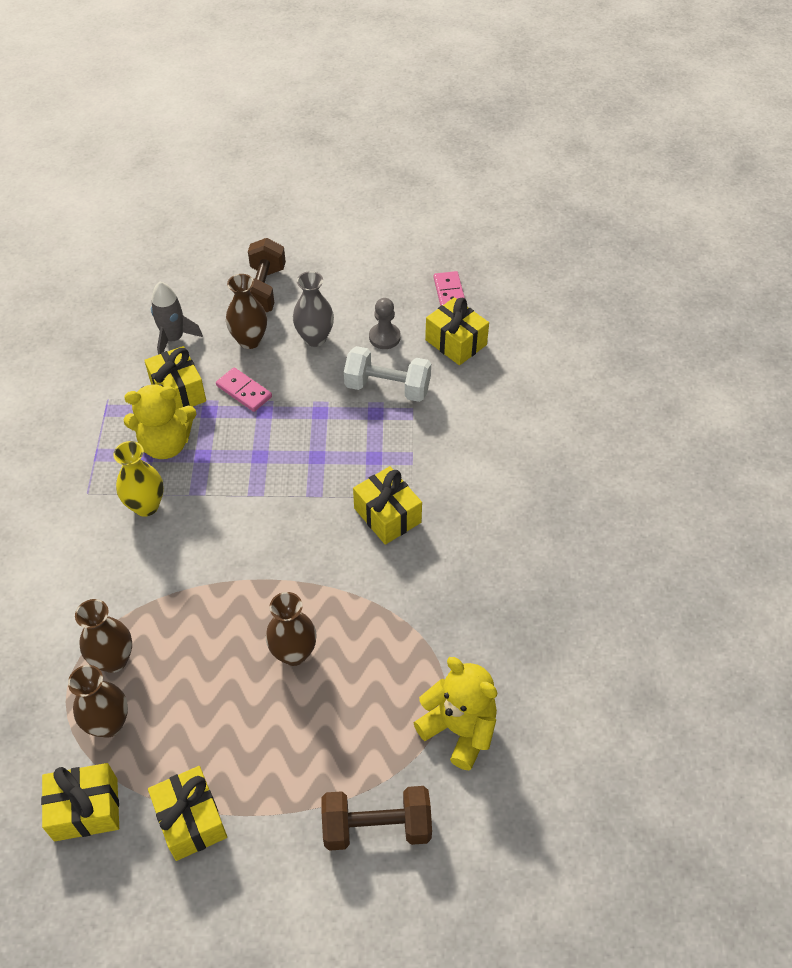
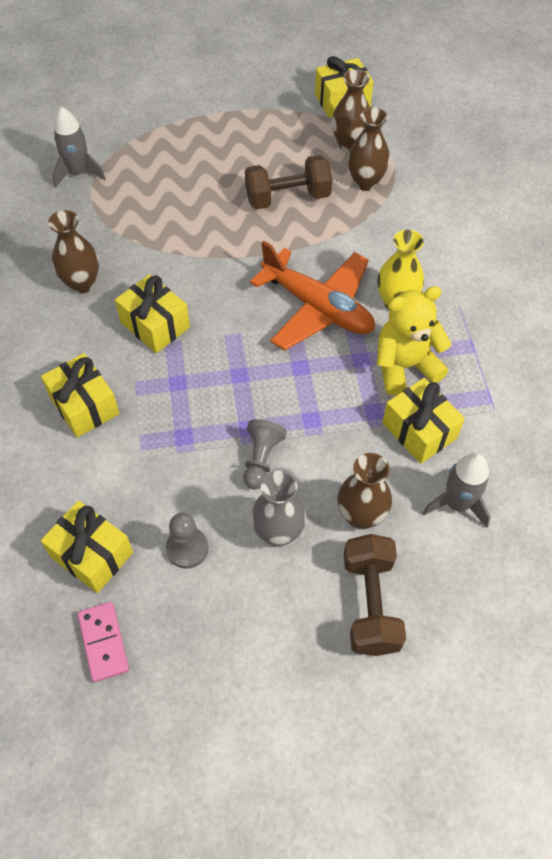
camera: 170 degrees right, 5 degrees up
(191, 820) = (267, 104): yellow gift -> yellow gift (84, 405)
(224, 511) = (317, 307): none -> orange plane
(244, 391) = (343, 442): pink domino -> none
(294, 653) = (220, 204): brown vase -> brown vase (82, 283)
(314, 387) = (261, 459): none -> grey pawn
(377, 827) = (136, 115): brown dumbbell -> brown dumbbell (287, 197)
(387, 388) = (173, 472): white dumbbell -> none
(459, 729) = (78, 173): yellow teddy bear -> grey rocket

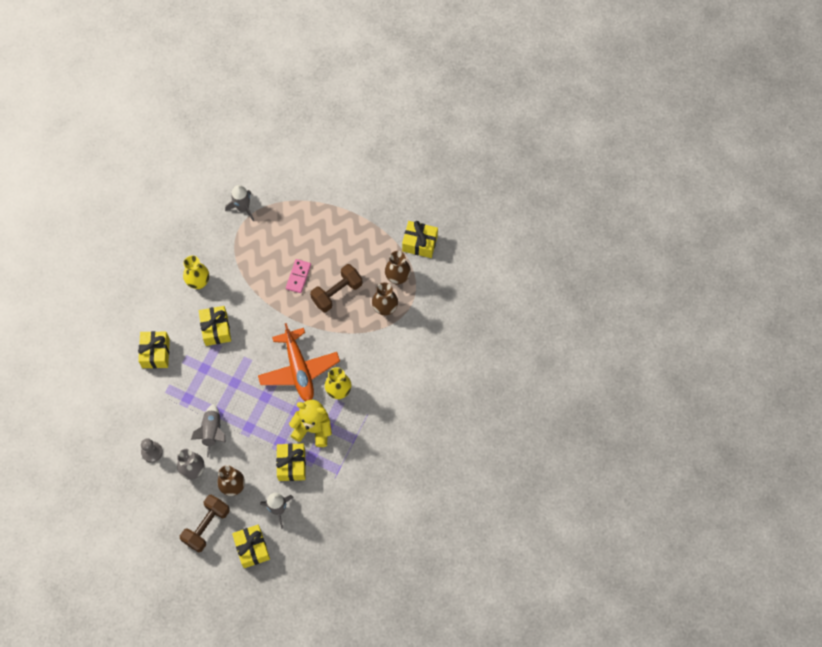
camera: 35 degrees right, 10 degrees up
(82, 283) = (198, 282): brown vase -> yellow vase
(92, 555) = (112, 429): yellow gift -> yellow gift (252, 548)
(103, 642) = (93, 470): pink domino -> pink domino (298, 277)
(261, 459) = (212, 432): grey pawn -> grey rocket
(287, 197) = (337, 292): brown dumbbell -> brown dumbbell turned 60 degrees counterclockwise

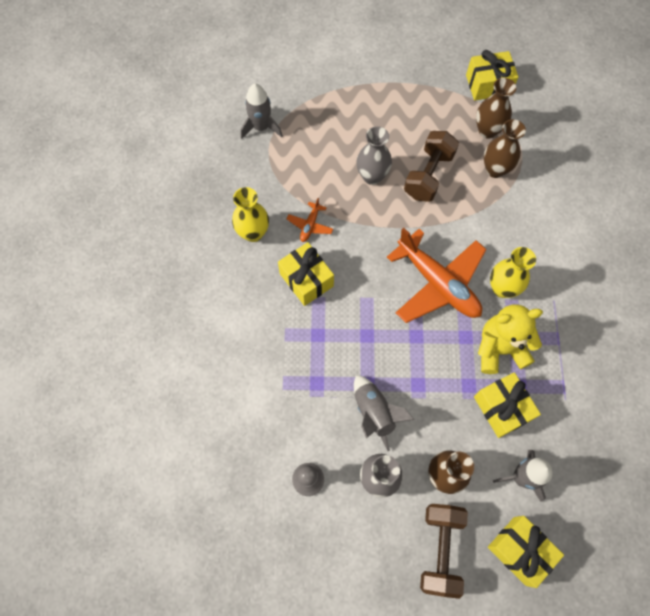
camera: 25 degrees left, 0 degrees up
(156, 353) = (244, 343): yellow gift -> none
(238, 293) = (310, 225): none -> orange plane
(298, 277) = (372, 176): pink domino -> grey vase

